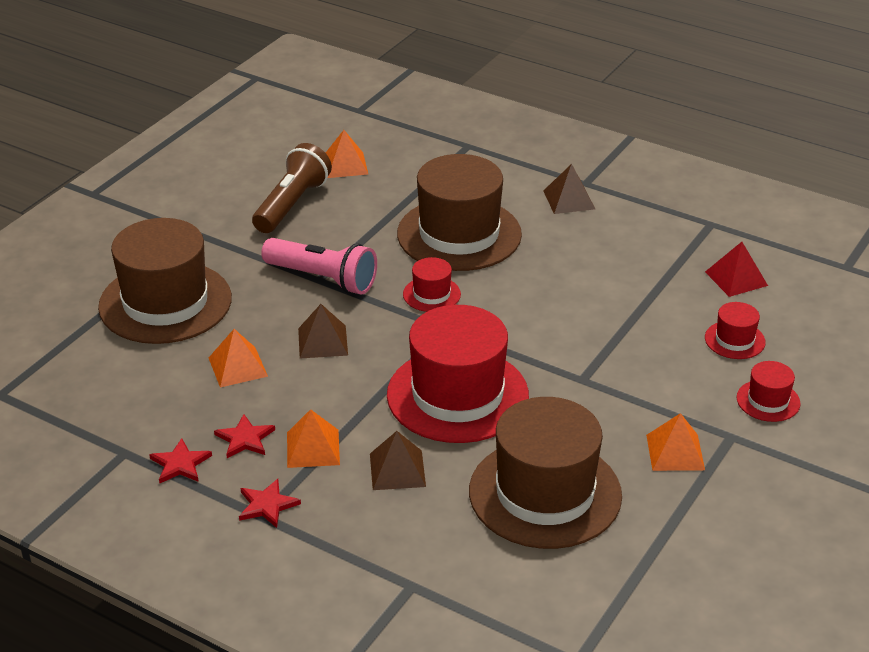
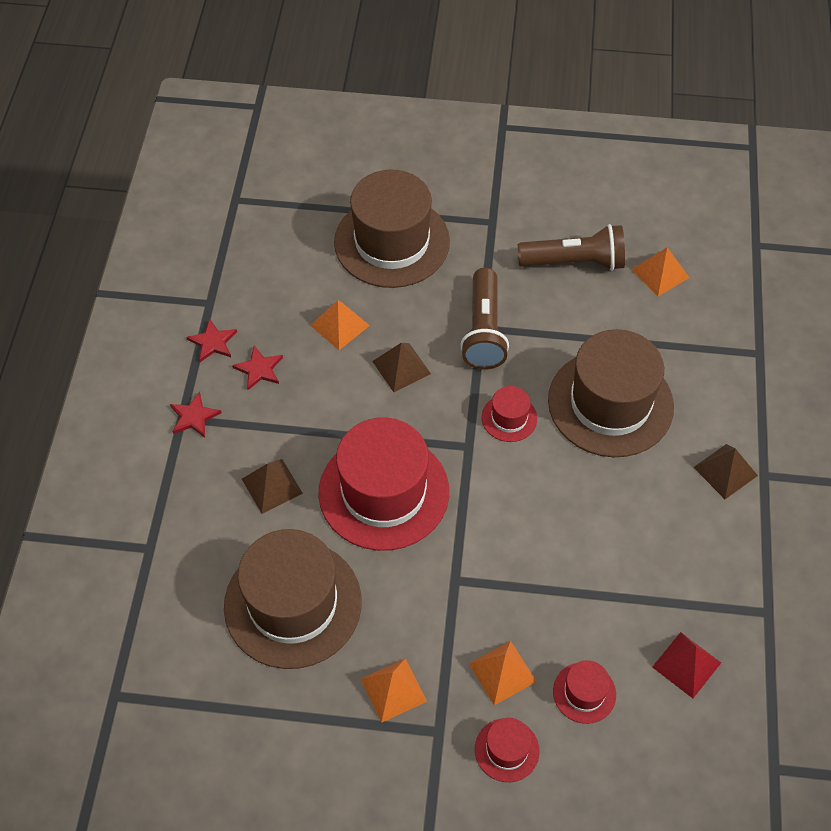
camera: 65 degrees right, 20 degrees up
(313, 448) = (269, 418): orange pyramid -> orange pyramid (502, 672)
(323, 279) = (483, 331): pink flashlight -> brown flashlight

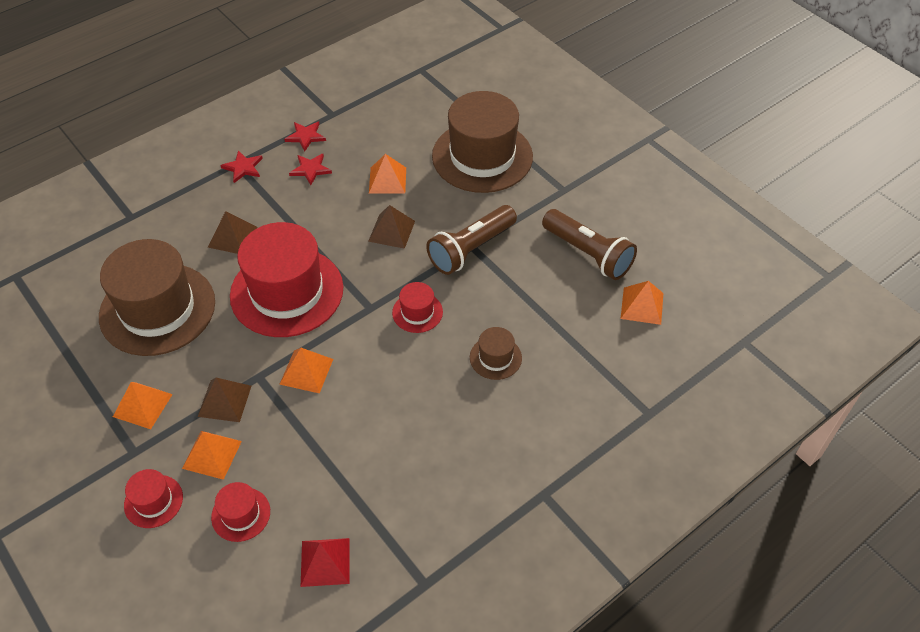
camera: 45 degrees right, 5 degrees down
(486, 541) = (306, 371): none -> orange pyramid
(610, 403) = (495, 357): brown hat -> brown hat, size x0.44
(725, 471) = (518, 467): brown pyramid -> brown pyramid (224, 401)

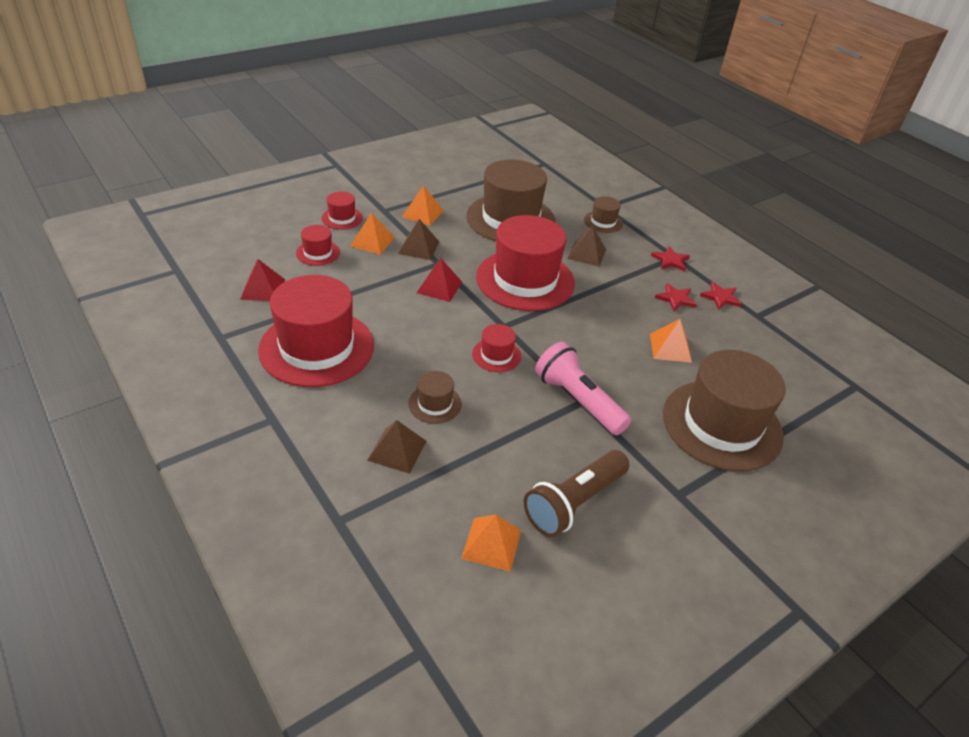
camera: 90 degrees right, 10 degrees down
(165, 220) = (603, 222): none -> brown hat
(306, 371) = (439, 287): orange pyramid -> red pyramid
(391, 231) = (600, 346): brown pyramid -> brown pyramid (397, 450)
(428, 476) = (317, 347): none -> red hat
(470, 249) = (578, 400): brown flashlight -> pink flashlight

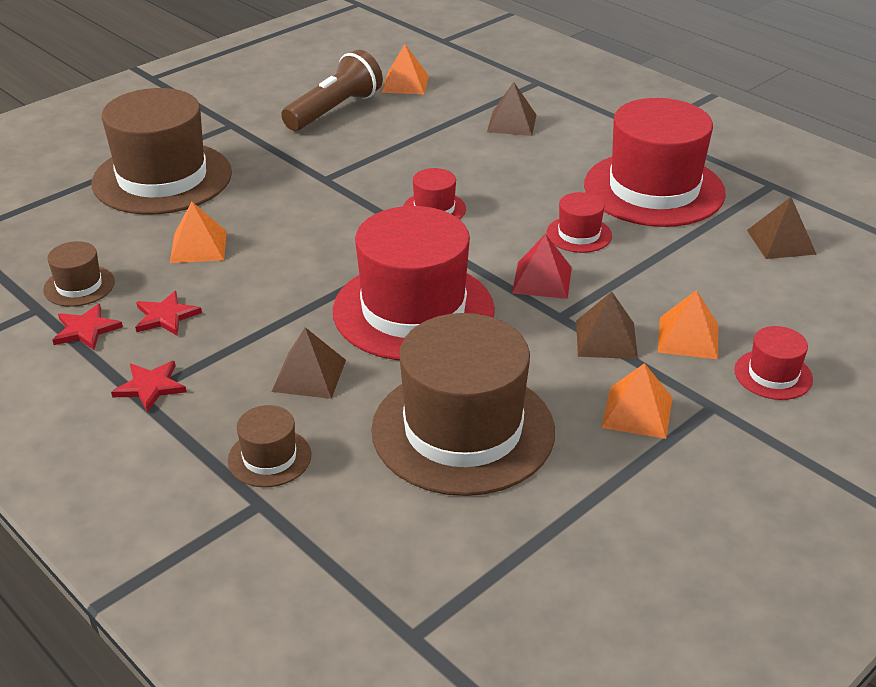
camera: 175 degrees right, 5 degrees down
(263, 289) = (781, 242): red pyramid -> brown pyramid
(318, 253) = (756, 304): red hat -> red hat (579, 234)
(435, 404) = (490, 158): brown hat -> brown hat (79, 286)
(578, 400) = (329, 179): pink flashlight -> none

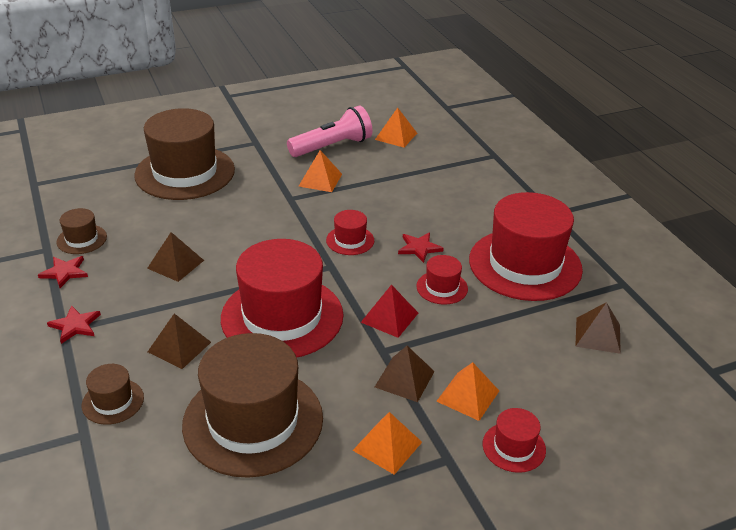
camera: 20 degrees right, 0 degrees up
(166, 316) = (119, 276): red star -> red star (419, 248)
(198, 246) = (173, 229): orange pyramid -> orange pyramid (320, 180)
(335, 110) = (332, 146): brown flashlight -> pink flashlight
(511, 123) = (452, 184): brown pyramid -> brown pyramid (175, 264)

